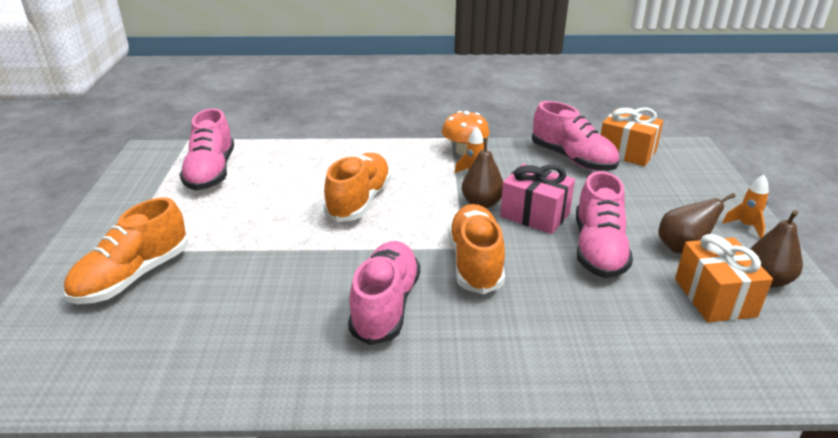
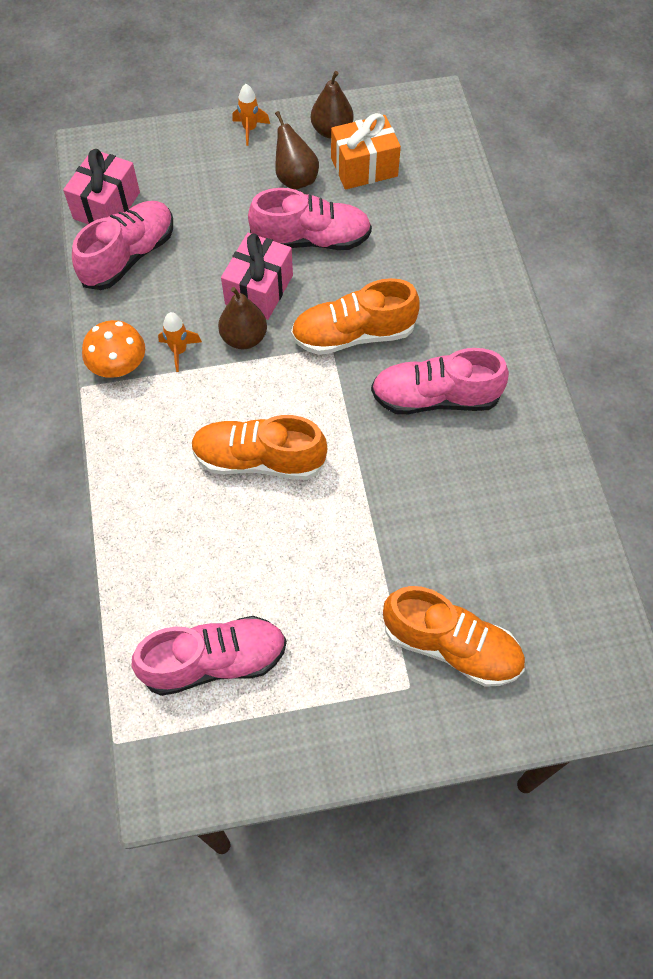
camera: 100 degrees left, 30 degrees up
(626, 152) = (106, 205): orange gift -> pink gift

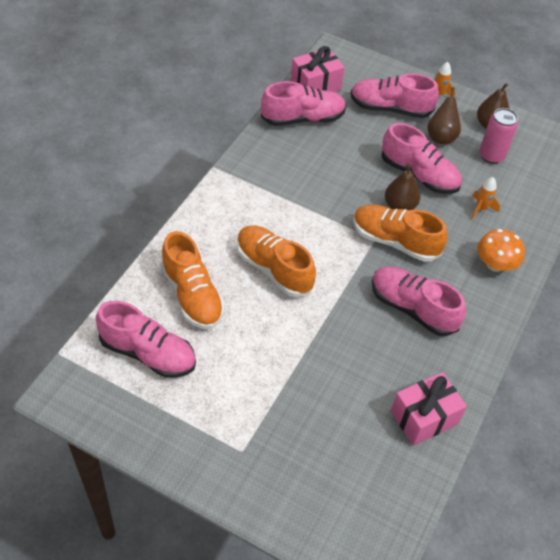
camera: 35 degrees right, 10 degrees down
(119, 366) = (243, 170): orange mushroom -> orange mushroom (495, 264)
(179, 351) = (284, 183): orange rocket -> orange rocket (481, 208)
(213, 180) = (390, 108): none -> pink shoe
(244, 338) = (327, 201): brown pear -> brown pear (400, 206)
(259, 290) = (361, 181): pink gift -> pink gift (424, 417)
(364, 167) = (491, 156): orange gift -> pink can
(451, 646) = (288, 449): orange shoe -> orange shoe (192, 295)

